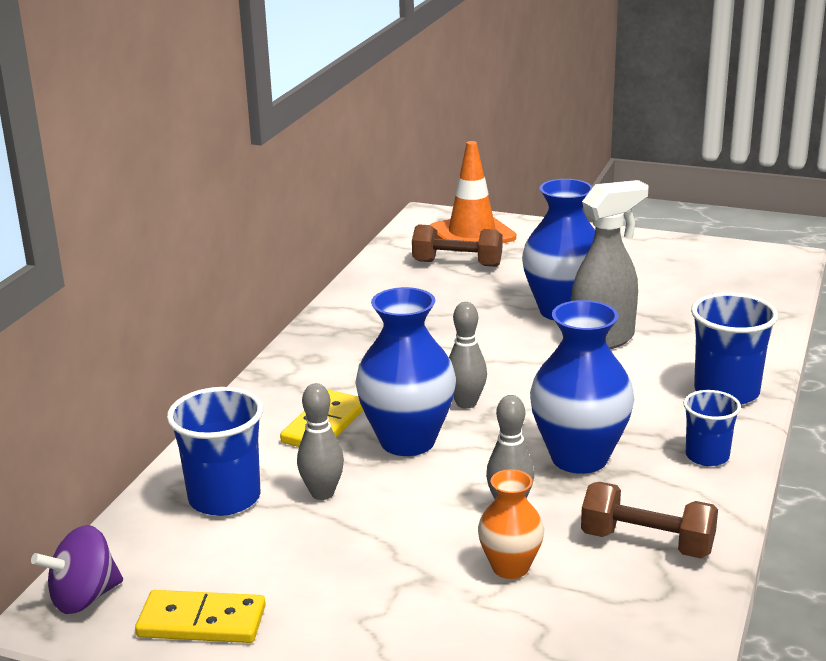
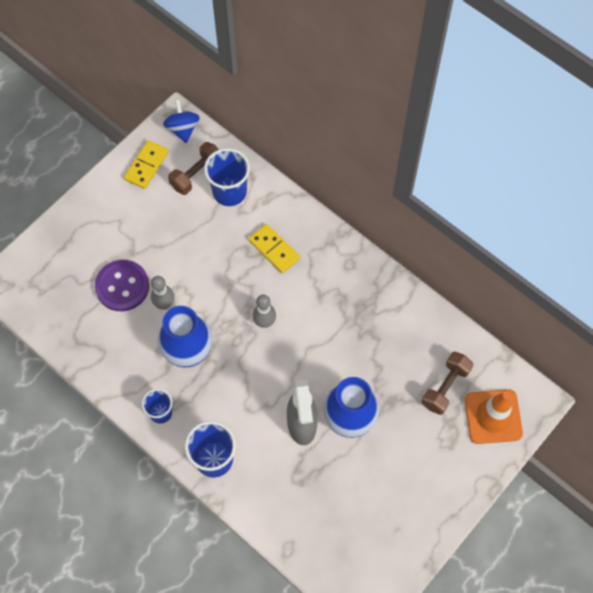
camera: 110 degrees right, 40 degrees up
(84, 598) = (183, 129): purple spinning top -> blue spinning top
(322, 493) = (214, 231): grey bowling pin -> none
(407, 441) = (241, 281): blue vase -> none
(510, 567) = (122, 286): orange vase -> purple button
(647, 543) = (110, 348): brown dumbbell -> brown dumbbell (196, 174)

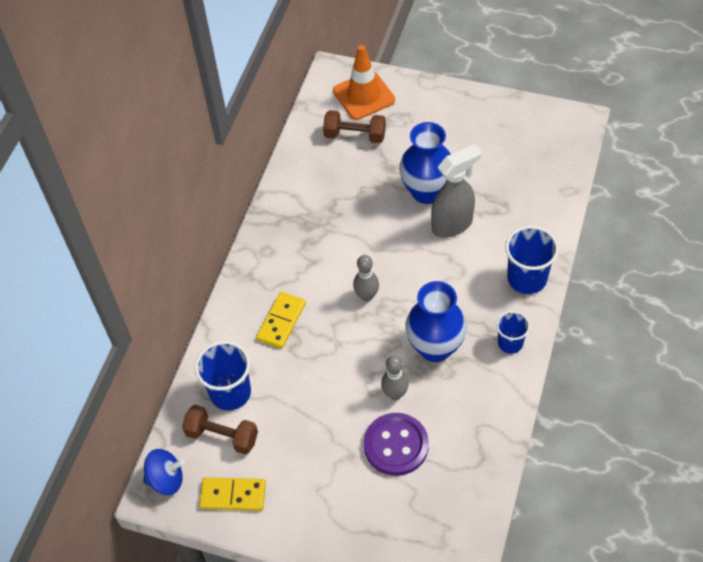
camera: 110 degrees left, 10 degrees down
(183, 129) = (166, 479): blue spinning top -> blue spinning top turned 150 degrees counterclockwise

